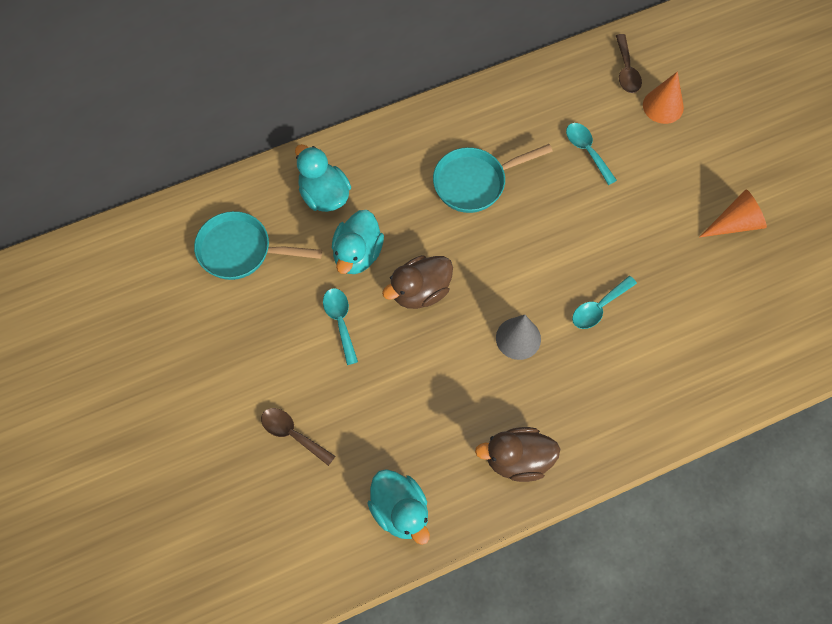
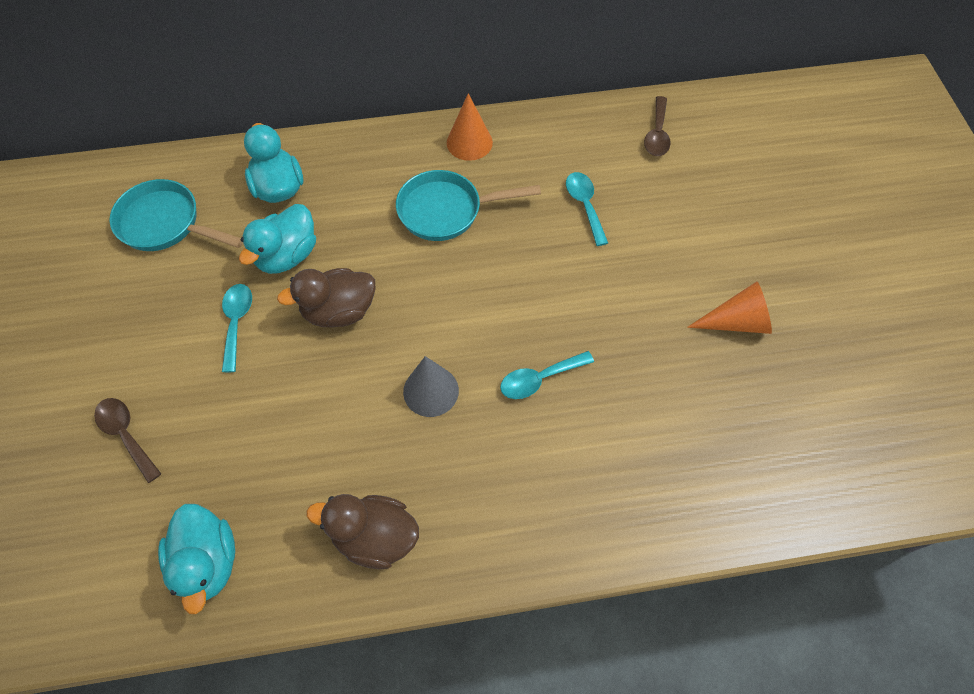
camera: 15 degrees right, 5 degrees down
(663, 106) = (687, 178): orange cone -> orange cone (469, 142)

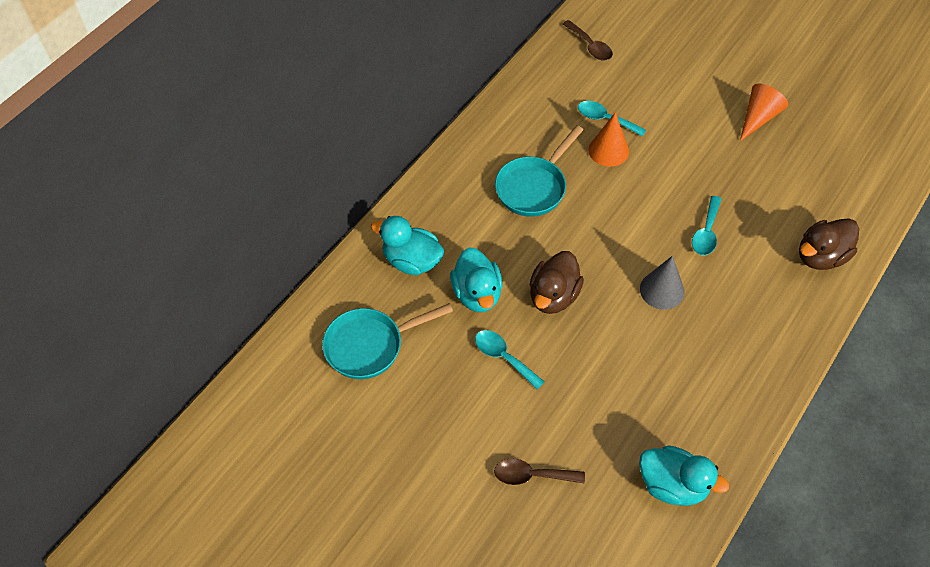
camera: 45 degrees left, 5 degrees down
(375, 537) = (735, 386): brown duck -> brown duck (821, 256)
(469, 142) = (491, 136): orange cone -> orange cone (608, 150)

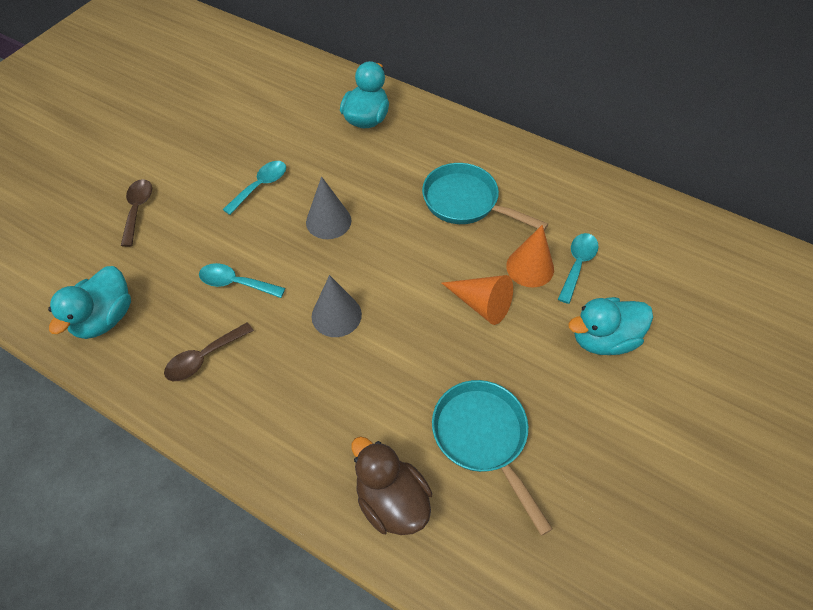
camera: 85 degrees right, 0 degrees up
(370, 346) = (278, 100): turquoise pan -> turquoise pan (483, 438)
(477, 294) = (331, 165): turquoise duck -> turquoise duck (603, 339)
(553, 296) = (328, 221): brown duck -> grey cone
(590, 46) = (694, 249): brown spoon -> brown spoon (203, 358)
(706, 233) = (419, 364): turquoise spoon -> turquoise spoon (235, 283)
(758, 117) = (626, 439): orange cone -> orange cone (481, 304)

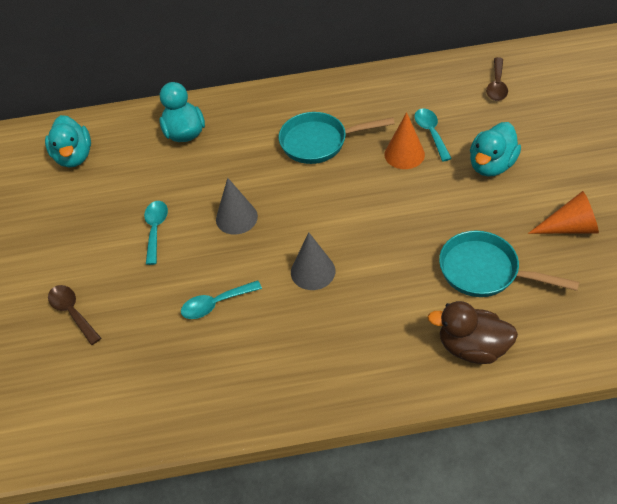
camera: 35 degrees left, 5 degrees down
(105, 318) = (140, 400): turquoise duck -> turquoise duck (74, 157)
(203, 358) = (250, 366): brown spoon -> brown spoon (496, 85)
(481, 304) = (399, 197): orange cone -> orange cone (569, 227)

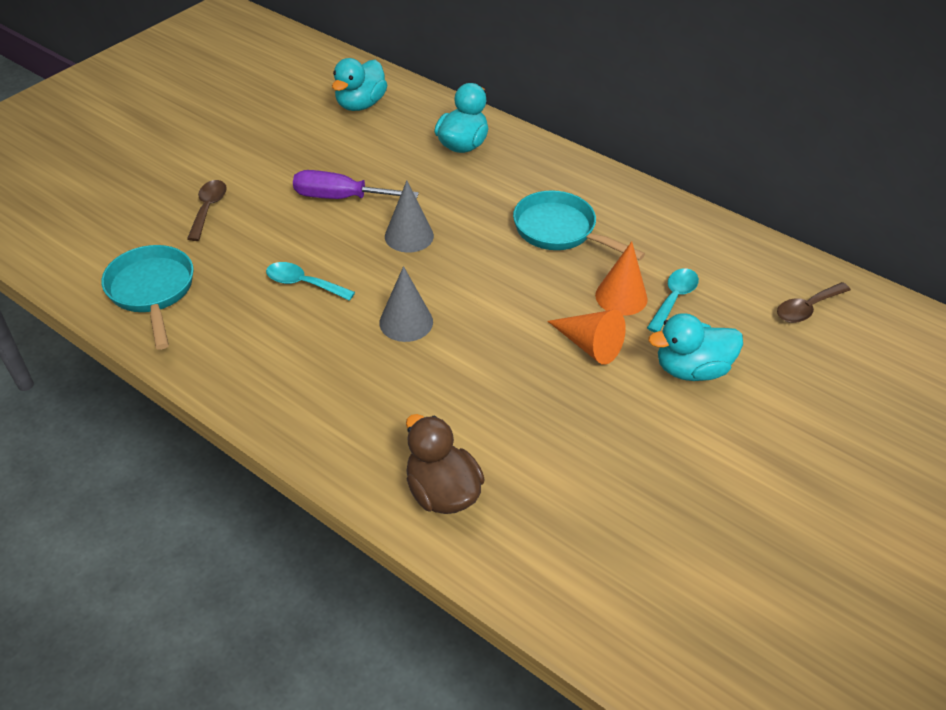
camera: 40 degrees right, 5 degrees down
(156, 229) = (341, 198): turquoise spoon -> purple screwdriver
(484, 271) = (547, 446): turquoise pan -> turquoise pan (152, 291)
(569, 227) = (687, 483): orange cone -> orange cone (590, 345)

